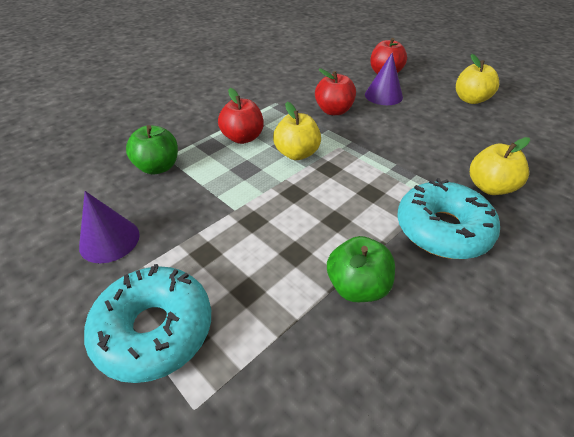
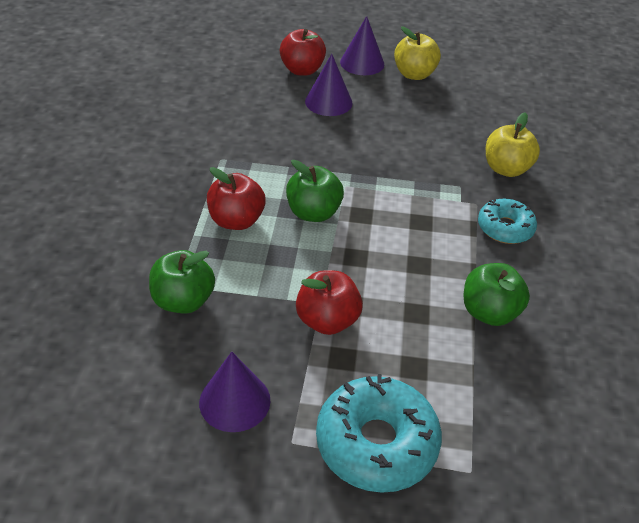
camera: 40 degrees left, 0 degrees up
(297, 153) = (313, 213): yellow apple -> green apple
(333, 111) = (297, 143): red apple -> red apple (327, 320)
(434, 81) = (362, 63): none -> purple cone
(442, 229) = (505, 228): turquoise donut -> turquoise donut, size x0.61

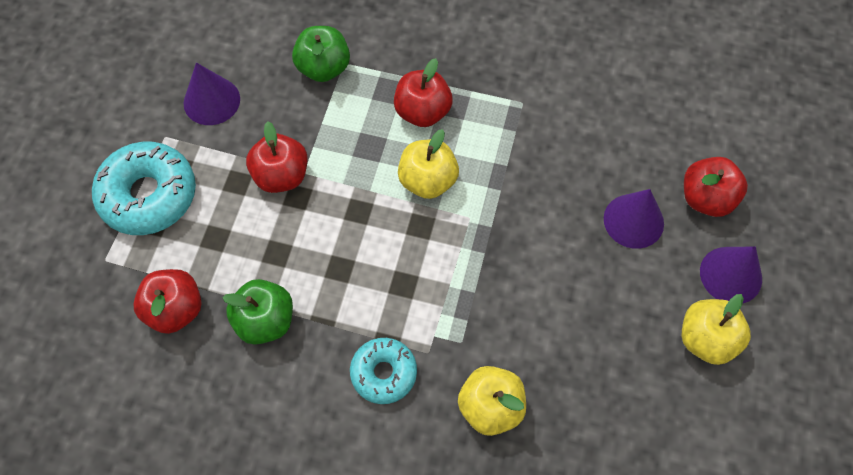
camera: 100 degrees right, 20 degrees up
(313, 213) = (428, 181): green apple -> yellow apple
(505, 388) = (175, 310): none -> red apple

